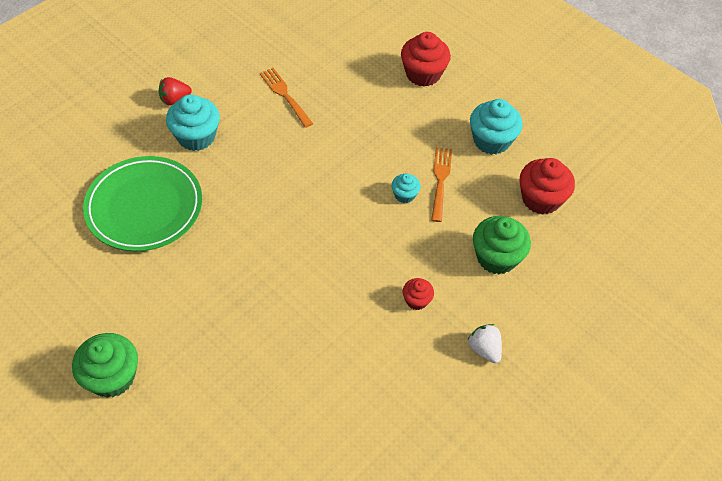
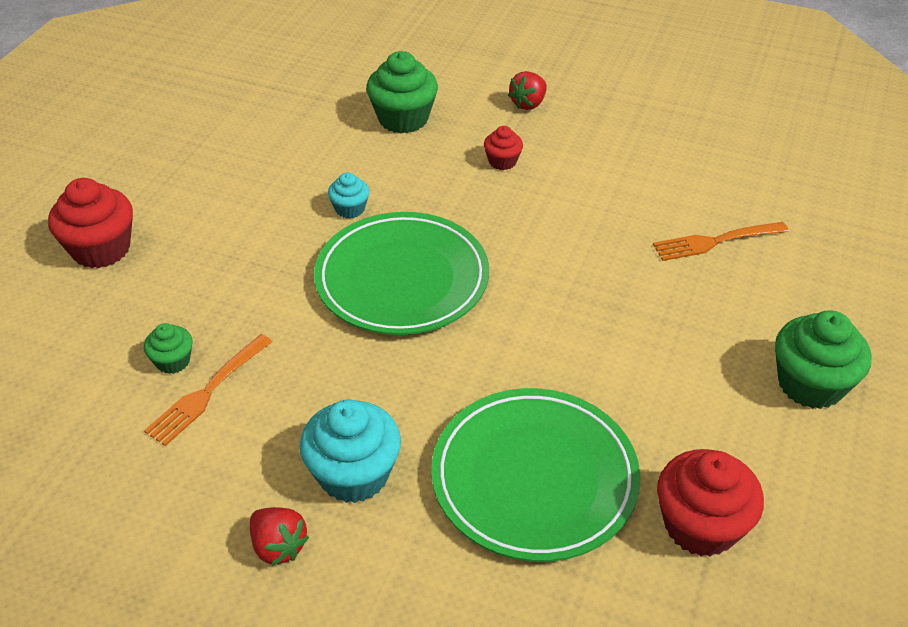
camera: 110 degrees left, 10 degrees down
(315, 87) = (173, 361): none -> green cupcake
(324, 200) = (402, 279): none -> green plate
(440, 181) = (309, 184): orange fork -> orange fork (716, 241)
(484, 349) = (528, 104): white strawberry -> red strawberry
(491, 140) = (215, 158): turquoise cupcake -> none
(541, 199) = (296, 103): red cupcake -> red cupcake (700, 525)

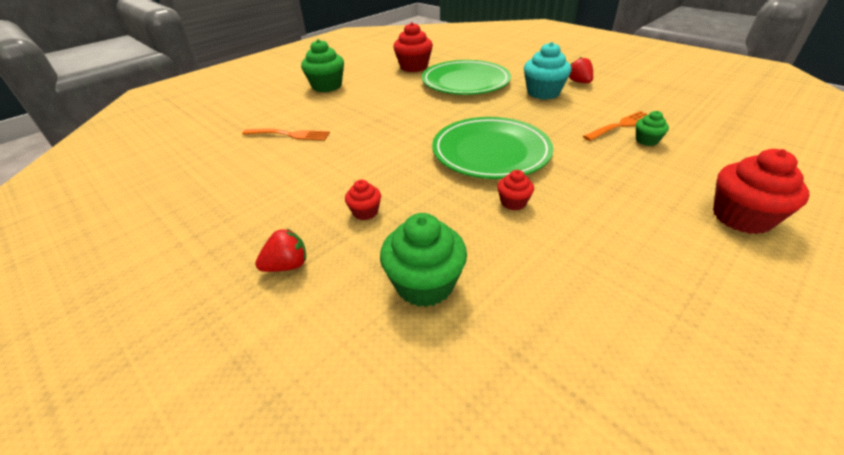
camera: 155 degrees left, 5 degrees down
(350, 209) = (513, 202): turquoise cupcake -> red cupcake

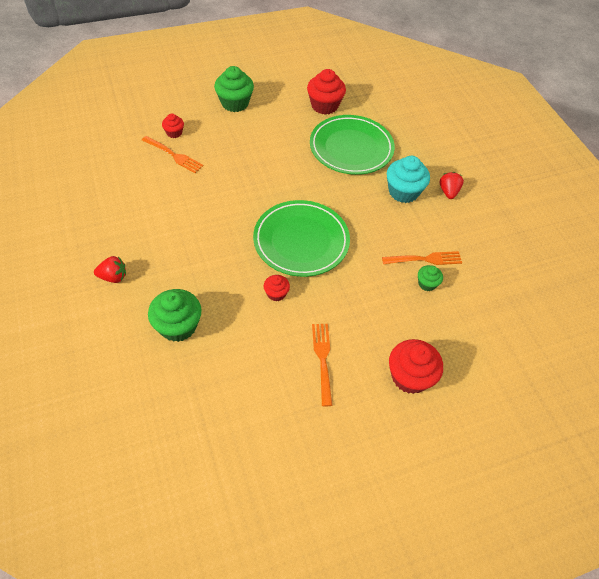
camera: 20 degrees right, 15 degrees up
(365, 212) = (180, 257): red cupcake -> red cupcake (174, 133)
(637, 242) = (323, 360): none -> orange fork

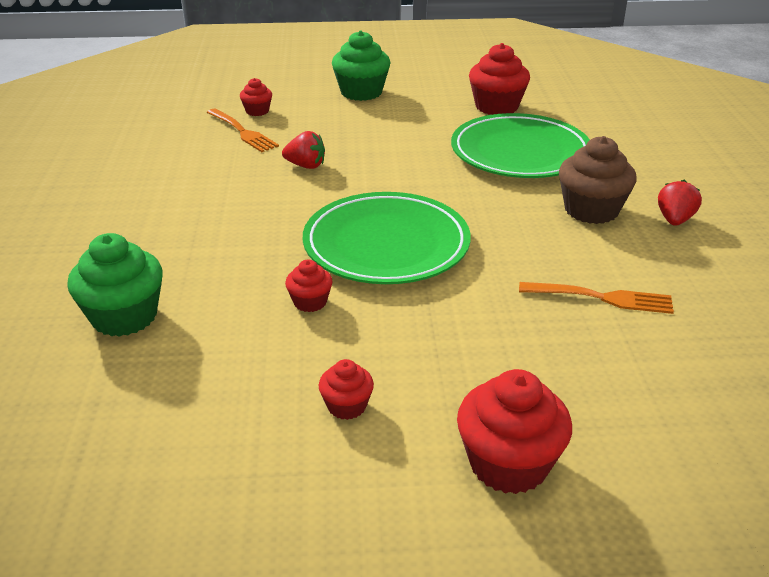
camera: 20 degrees right, 20 degrees down
(113, 277) = (68, 244): red strawberry -> red strawberry (306, 166)
(323, 360) = (346, 406): orange fork -> red cupcake
(403, 192) = (591, 210): turquoise cupcake -> brown cupcake
(427, 284) = (594, 331): green cupcake -> none

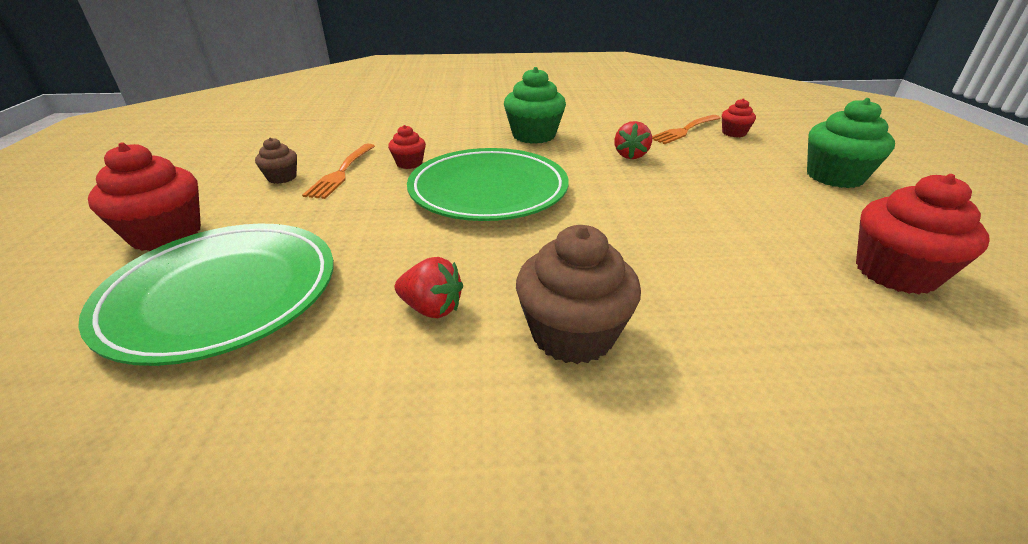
camera: 90 degrees right, 0 degrees up
(124, 316) = (414, 117): green cupcake -> green cupcake (533, 135)
(346, 406) = (282, 177): red cupcake -> brown cupcake
(520, 153) = (736, 283): green plate -> green plate (223, 294)
(600, 298) = (354, 312): orange fork -> orange fork (341, 172)
(674, 220) = (551, 439): red strawberry -> red strawberry (432, 308)

